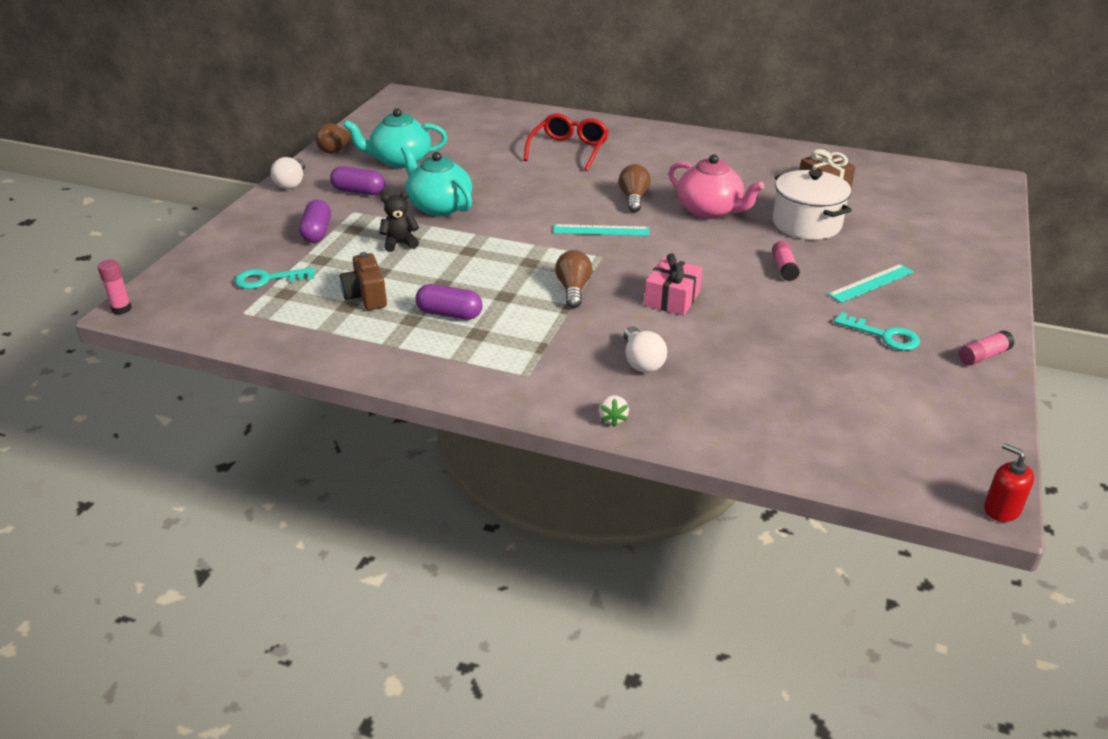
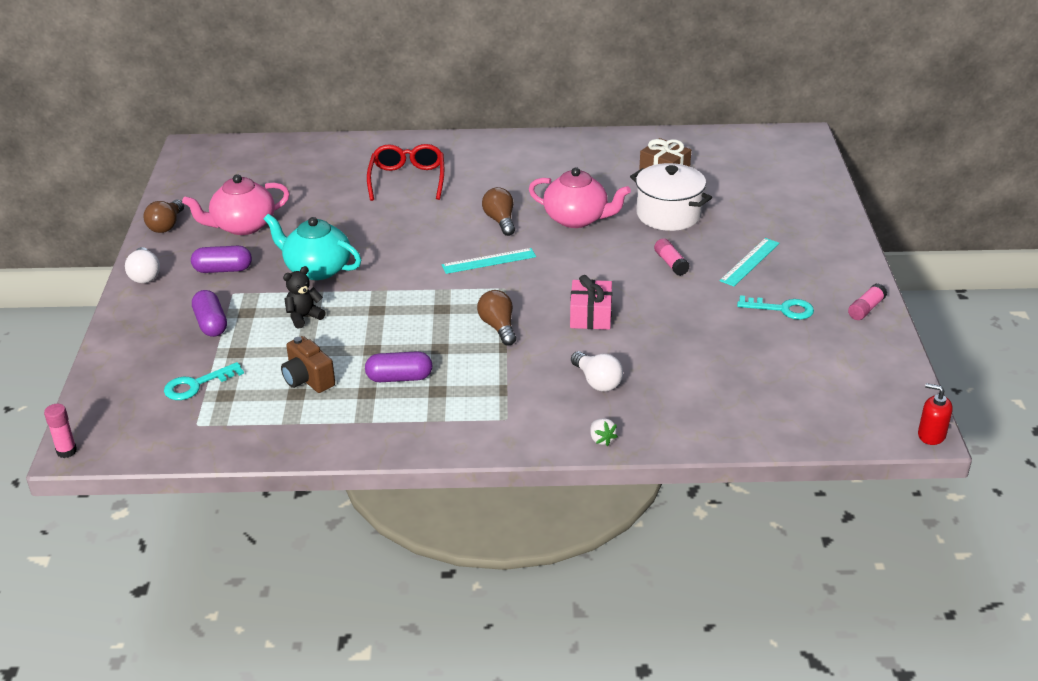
camera: 20 degrees left, 0 degrees up
(400, 161) = (242, 226): turquoise teapot -> pink teapot

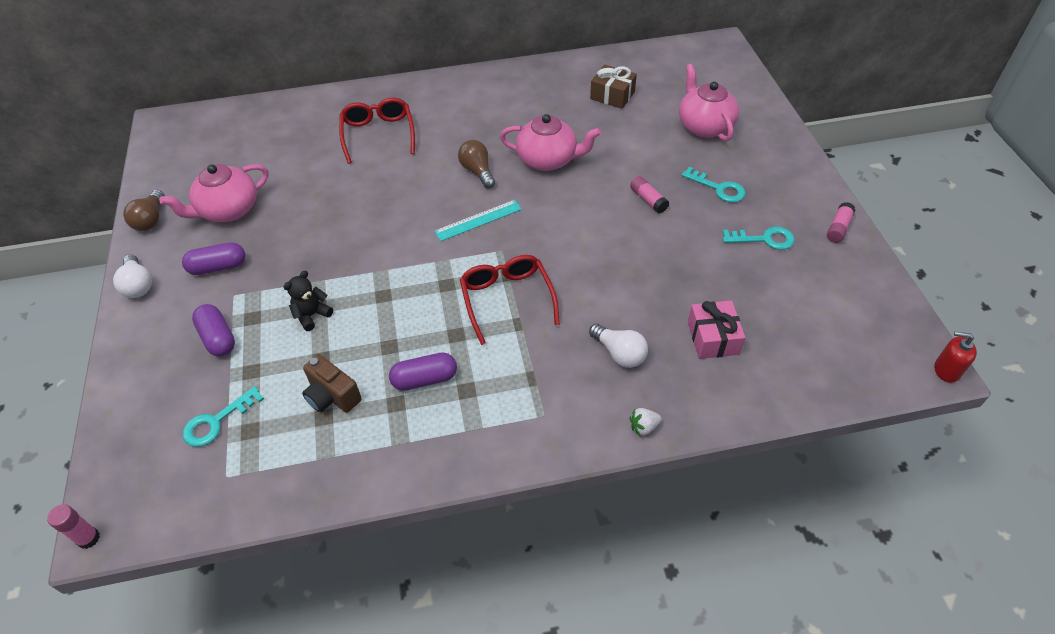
camera: 10 degrees left, 15 degrees up
(317, 269) = (313, 253): turquoise teapot -> none
(498, 327) = (507, 299): brown light bulb -> red glasses
(590, 315) = (591, 272): pink gift -> pink gift (713, 338)
(601, 439) = (643, 427): white strawberry -> white strawberry turned 105 degrees clockwise
(668, 214) = (630, 144): white pot -> none
(749, 262) = (718, 188): turquoise ruler -> turquoise key
(755, 207) = (704, 126): none -> pink teapot

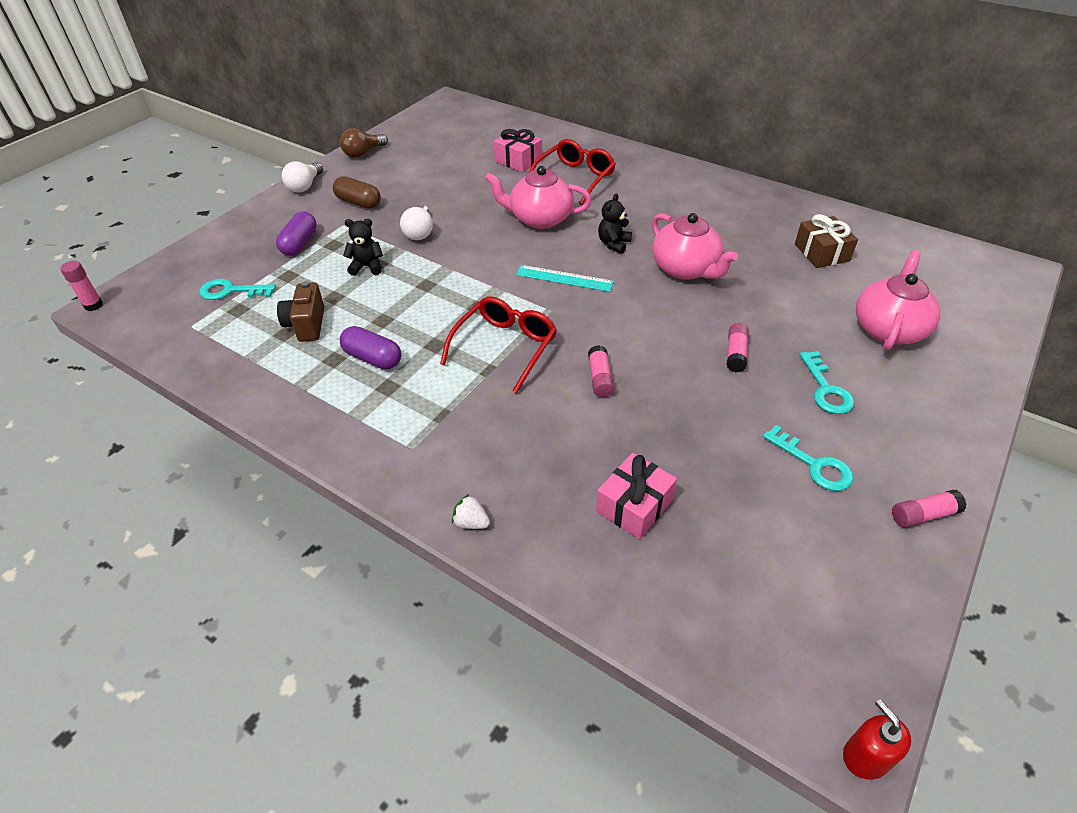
camera: 45 degrees right, 5 degrees down
(218, 267) = (358, 202): purple capsule -> brown capsule
(228, 210) = (412, 172): pink teapot -> pink teapot (540, 219)
(310, 145) = (518, 160): none -> pink gift
(477, 171) = (614, 244): brown light bulb -> black teddy bear
(594, 275) = (600, 378): none -> pink glue stick
(619, 353) = (533, 452): white light bulb -> white light bulb (419, 232)

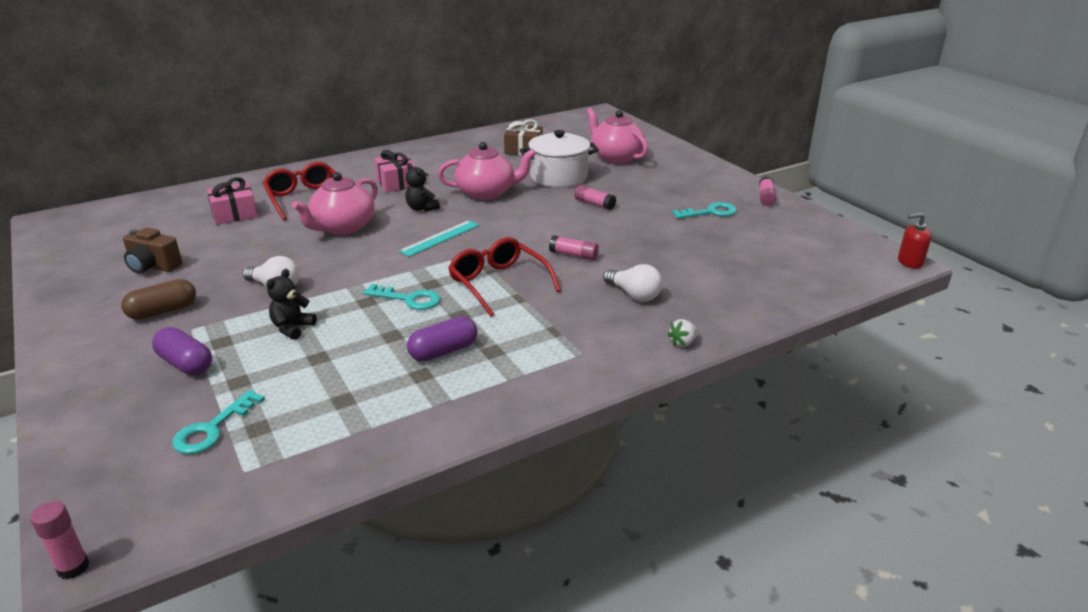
camera: 65 degrees left, 15 degrees down
(305, 186) = (65, 340): white light bulb -> white light bulb (634, 295)
(306, 325) = (345, 382): brown camera -> brown camera (153, 267)
(363, 153) = (62, 290): brown light bulb -> none
(634, 506) = (707, 276): pink gift -> pink gift (396, 183)
(778, 303) = (558, 177): none -> white pot
(826, 389) = (651, 189): turquoise key -> turquoise key (409, 299)

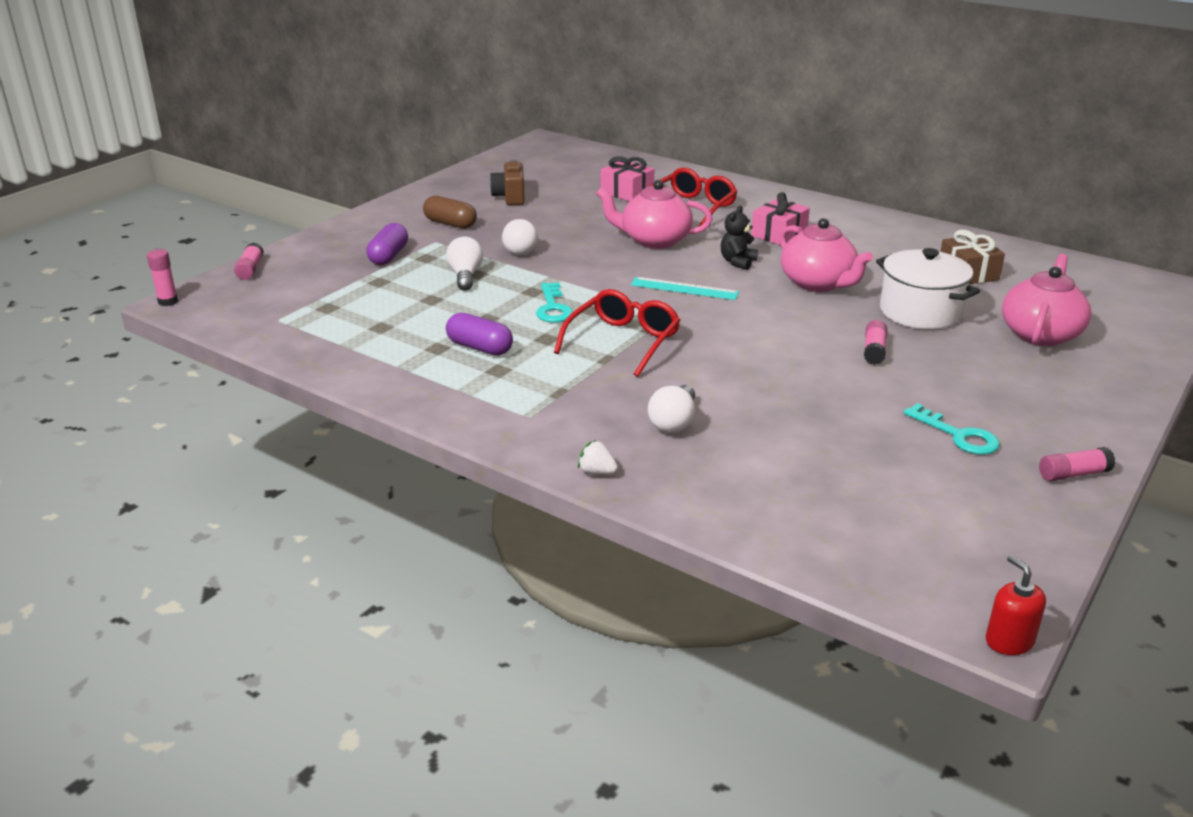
camera: 65 degrees right, 0 degrees up
(212, 429) = (317, 293): turquoise key -> none
(292, 328) = (465, 276): black teddy bear -> white light bulb
(574, 255) = (727, 367): pink glue stick -> pink glue stick (250, 269)

